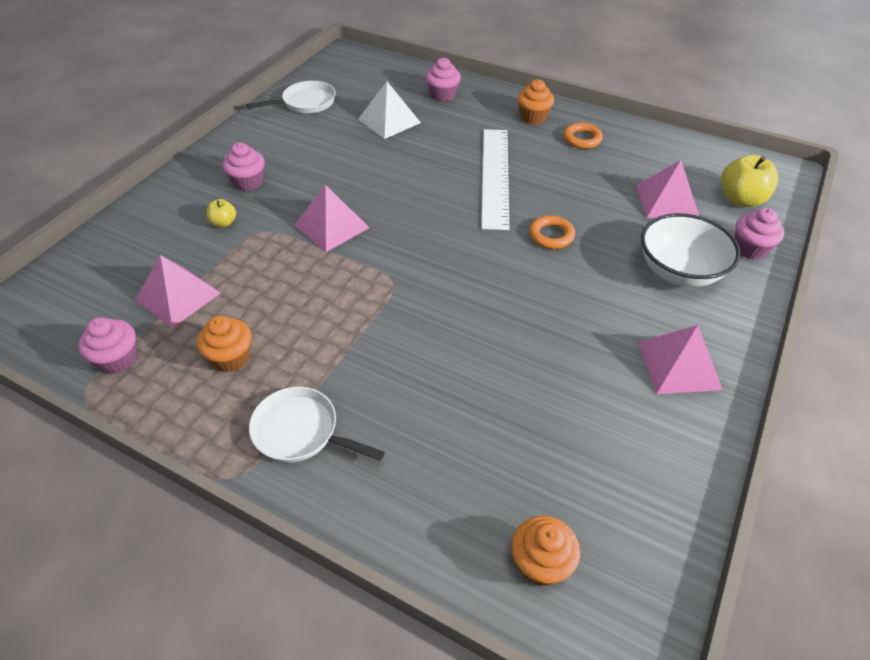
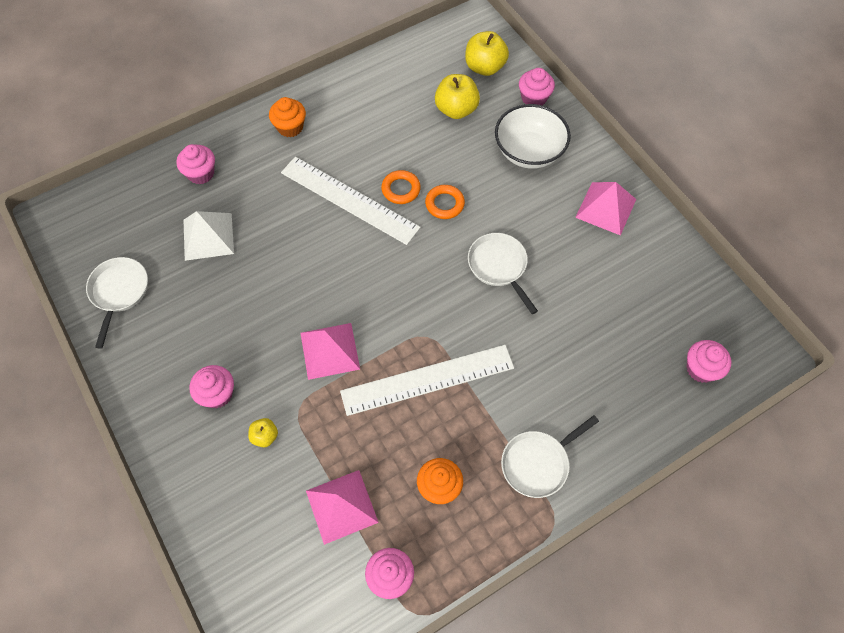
camera: 60 degrees left, 15 degrees up
(345, 302) = (427, 379): none -> white ruler
(516, 303) = (499, 266): none -> white pan
(541, 563) = (701, 369): orange cupcake -> pink cupcake
(582, 139) = (346, 113): orange ring -> orange ring (401, 189)
(667, 201) = (456, 109): pink pyramid -> yellow apple

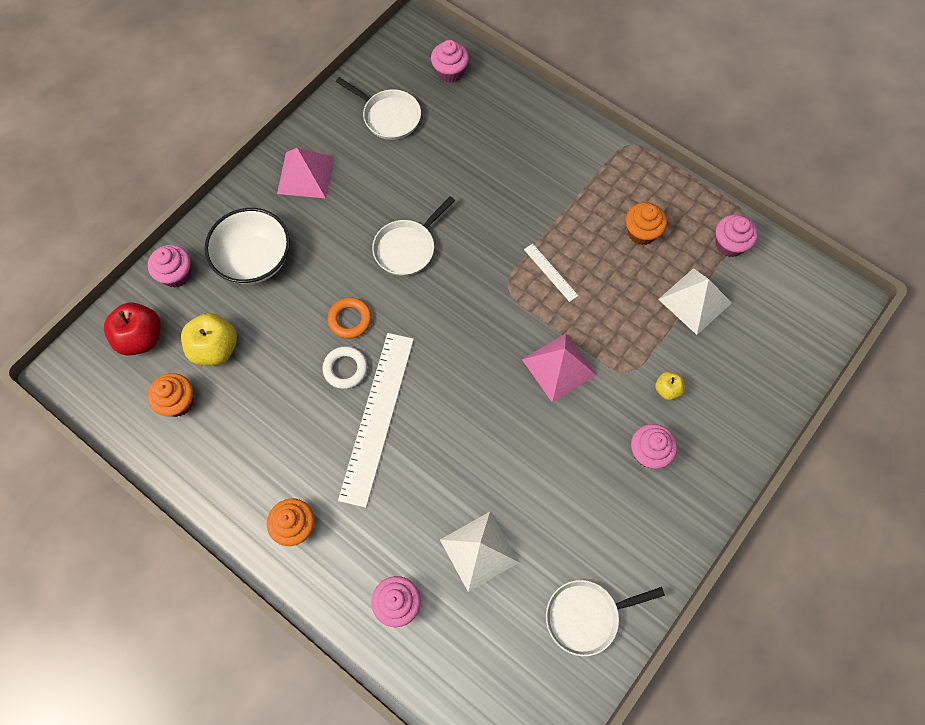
camera: 110 degrees left, 5 degrees up
(341, 506) = (694, 301): pink pyramid -> white pyramid
(401, 189) = (345, 369): orange ring -> white ring
(421, 79) = (178, 402): none -> orange cupcake
(427, 379) = (550, 272): white ruler -> white ruler, size x0.43
(484, 67) = (141, 338): yellow apple -> red apple
(538, 463) = (586, 167): white pan -> white pan (389, 116)

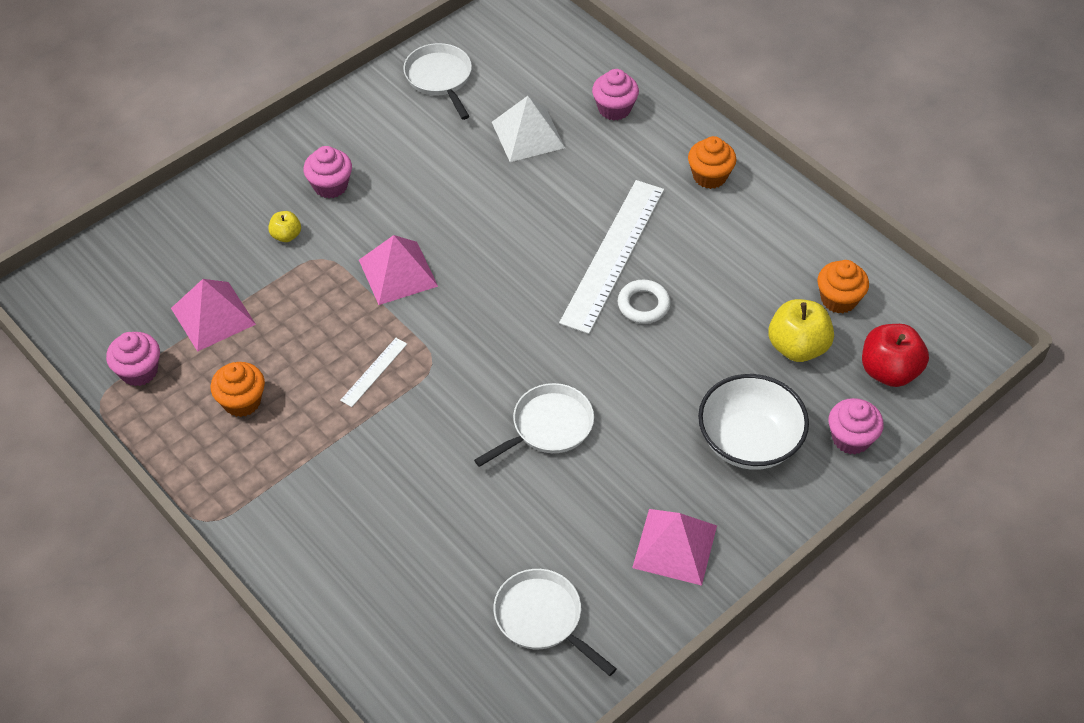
camera: 170 degrees left, 15 degrees down
(350, 319) = (632, 355): orange ring -> none
(450, 72) = (433, 680): pink cupcake -> none
(550, 272) = (374, 372): white ruler -> white ruler turned 60 degrees clockwise
(586, 616) = (440, 78): white pan -> white pan turned 105 degrees counterclockwise
(694, 301) = (213, 316): white pyramid -> pink pyramid

